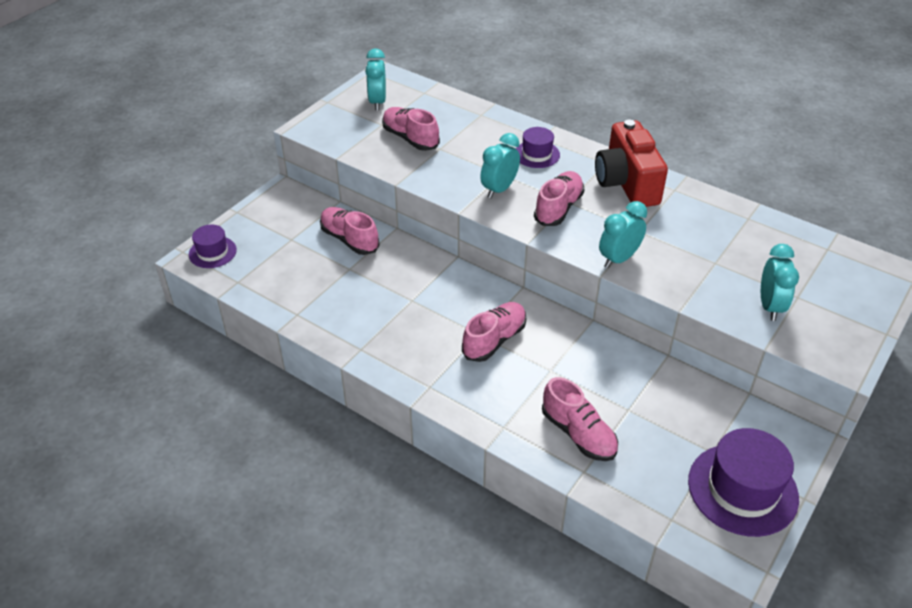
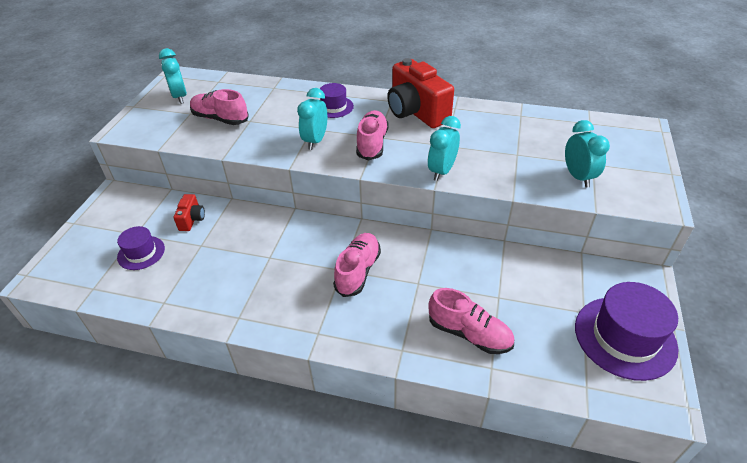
camera: 20 degrees left, 0 degrees up
(212, 252) = (58, 267): purple hat -> purple hat (141, 253)
(349, 239) = (192, 219): pink shoe -> red camera

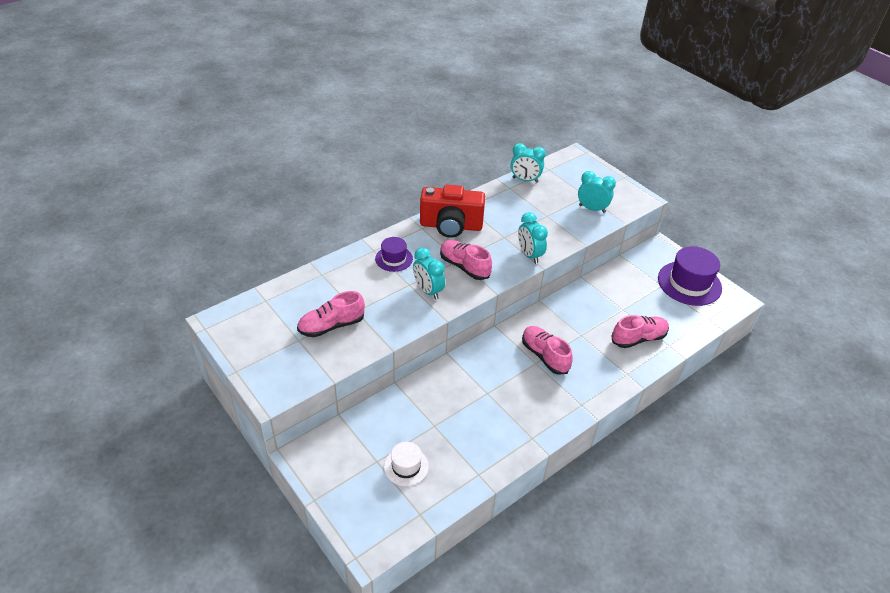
camera: 55 degrees left, 0 degrees up
(141, 253) = (406, 466): purple hat -> white hat
(180, 97) = (261, 335): turquoise clock -> turquoise clock (525, 180)
(192, 219) = (396, 417): red camera -> none

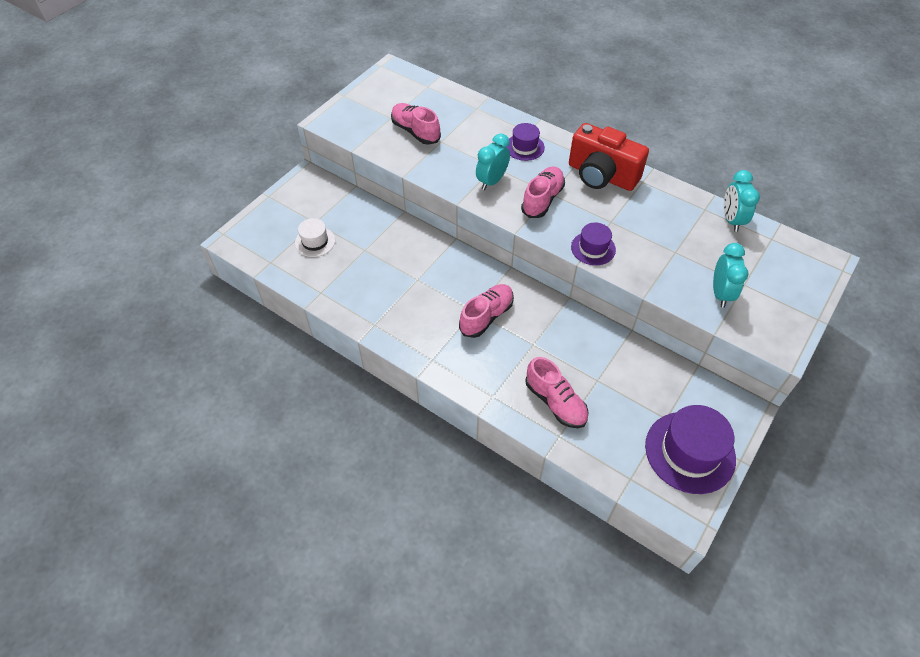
camera: 75 degrees right, 10 degrees up
(451, 226) = (601, 175): red camera -> red camera turned 45 degrees counterclockwise
(529, 255) = (593, 248): turquoise clock -> purple hat

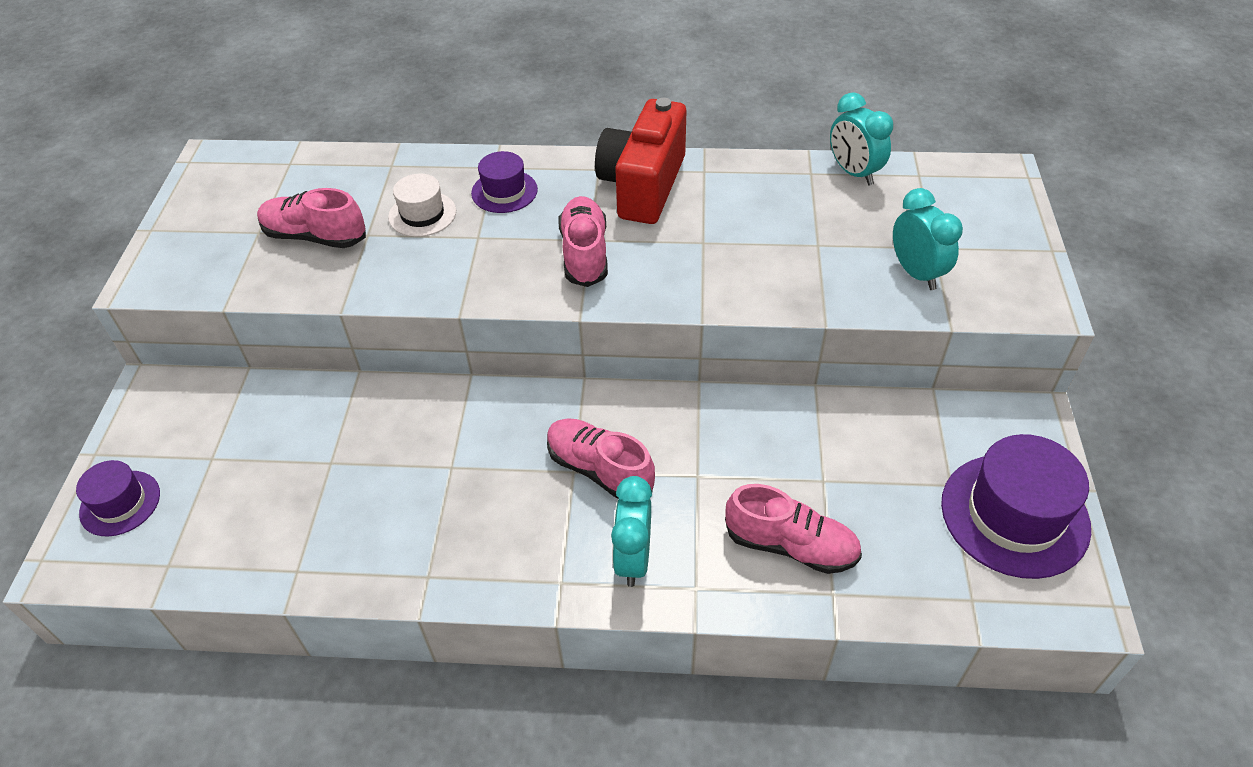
camera: 30 degrees left, 5 degrees down
(315, 242) = (232, 490): white hat -> white hat (422, 214)
(486, 316) = (599, 470): pink shoe -> pink shoe turned 60 degrees counterclockwise
(491, 181) = (490, 260): turquoise clock -> turquoise clock (633, 559)
(593, 248) = (707, 290): purple hat -> purple hat (120, 503)
(601, 175) = (643, 186): red camera -> red camera turned 105 degrees clockwise

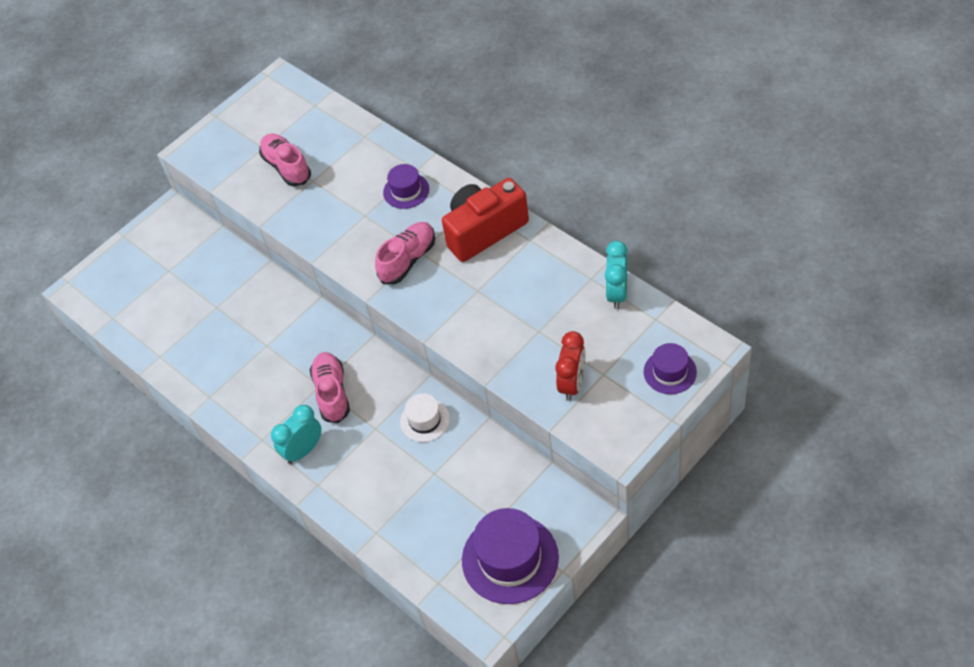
camera: 45 degrees right, 5 degrees up
(120, 503) = (115, 271): purple hat -> purple hat (670, 372)
(422, 214) = (350, 182): white hat -> white hat (425, 420)
(791, 545) = (381, 495): pink shoe -> none
(916, 273) = (572, 384): turquoise clock -> red clock

